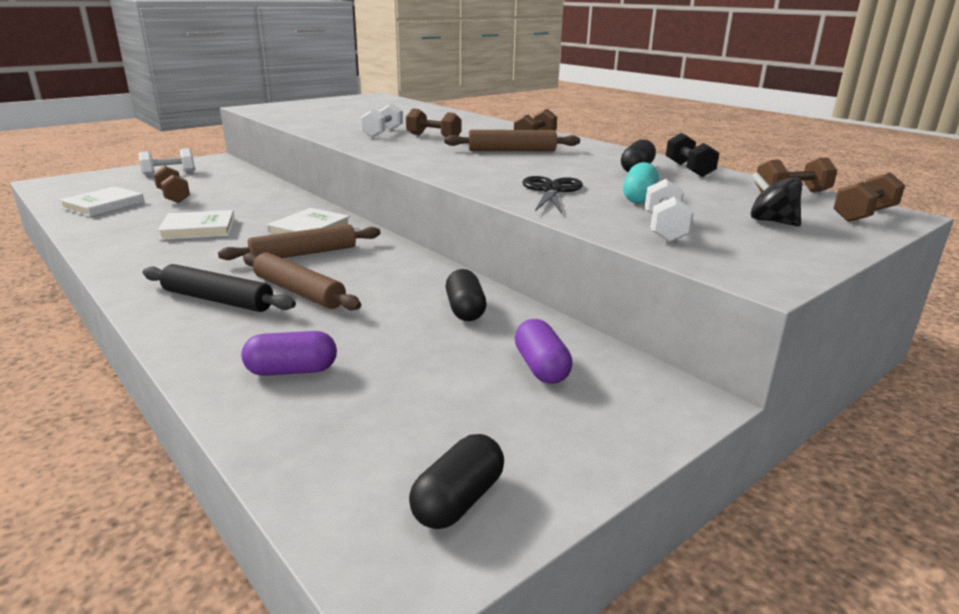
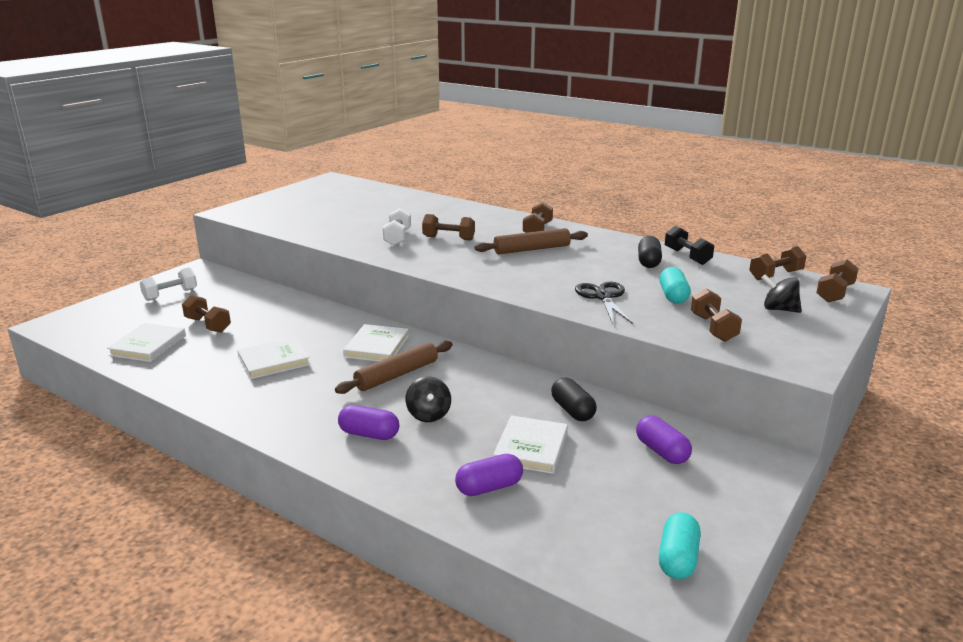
camera: 15 degrees left, 0 degrees up
(218, 300) = (369, 434): black rolling pin -> purple capsule
(299, 291) = (428, 415): brown rolling pin -> black spinning top
(381, 338) = (531, 448): none -> white book
(458, 500) = (678, 558): black capsule -> turquoise capsule
(664, 229) = (713, 328): white dumbbell -> brown dumbbell

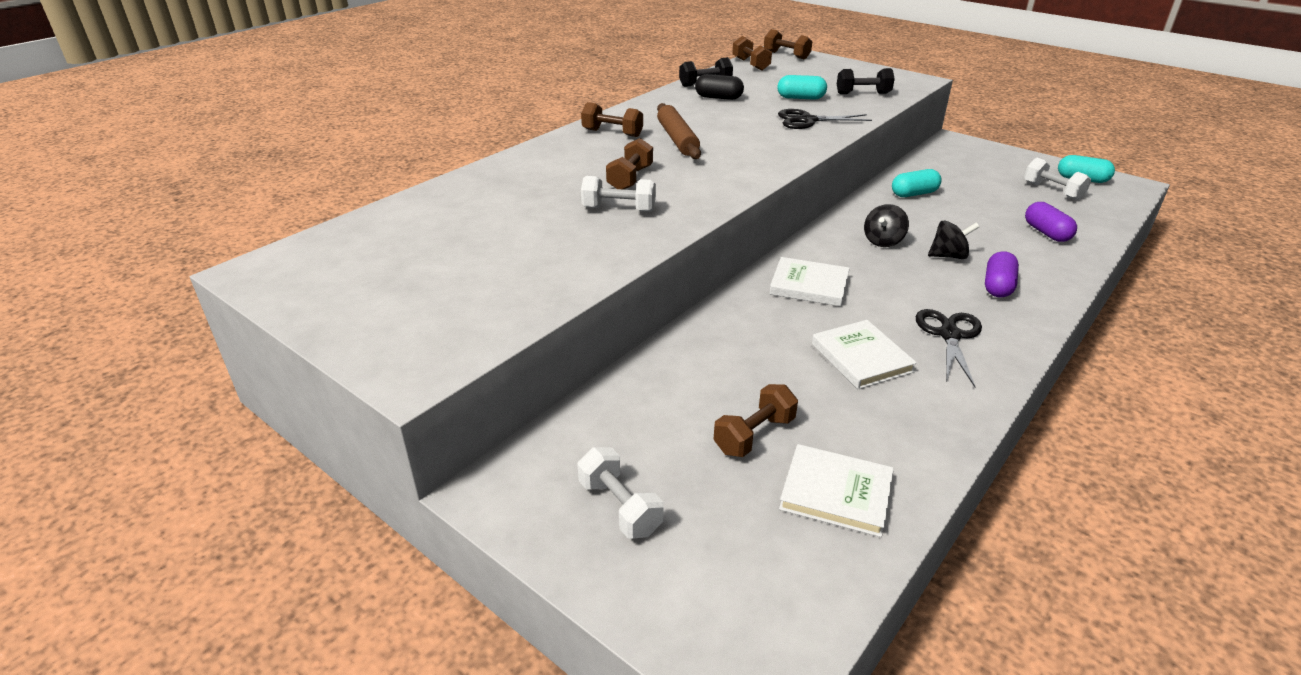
camera: 85 degrees left, 10 degrees up
(294, 399) = (949, 335): none -> black scissors
(397, 375) = (875, 272): brown rolling pin -> none
(531, 448) = (980, 214): white book -> none
(572, 410) = (914, 194): black capsule -> turquoise capsule
(620, 519) = (1052, 191): none -> white dumbbell
(661, 452) = (960, 169): purple capsule -> none
(713, 328) = (863, 93): brown dumbbell -> black dumbbell
(779, 309) = (821, 72): black spinning top -> black spinning top (883, 241)

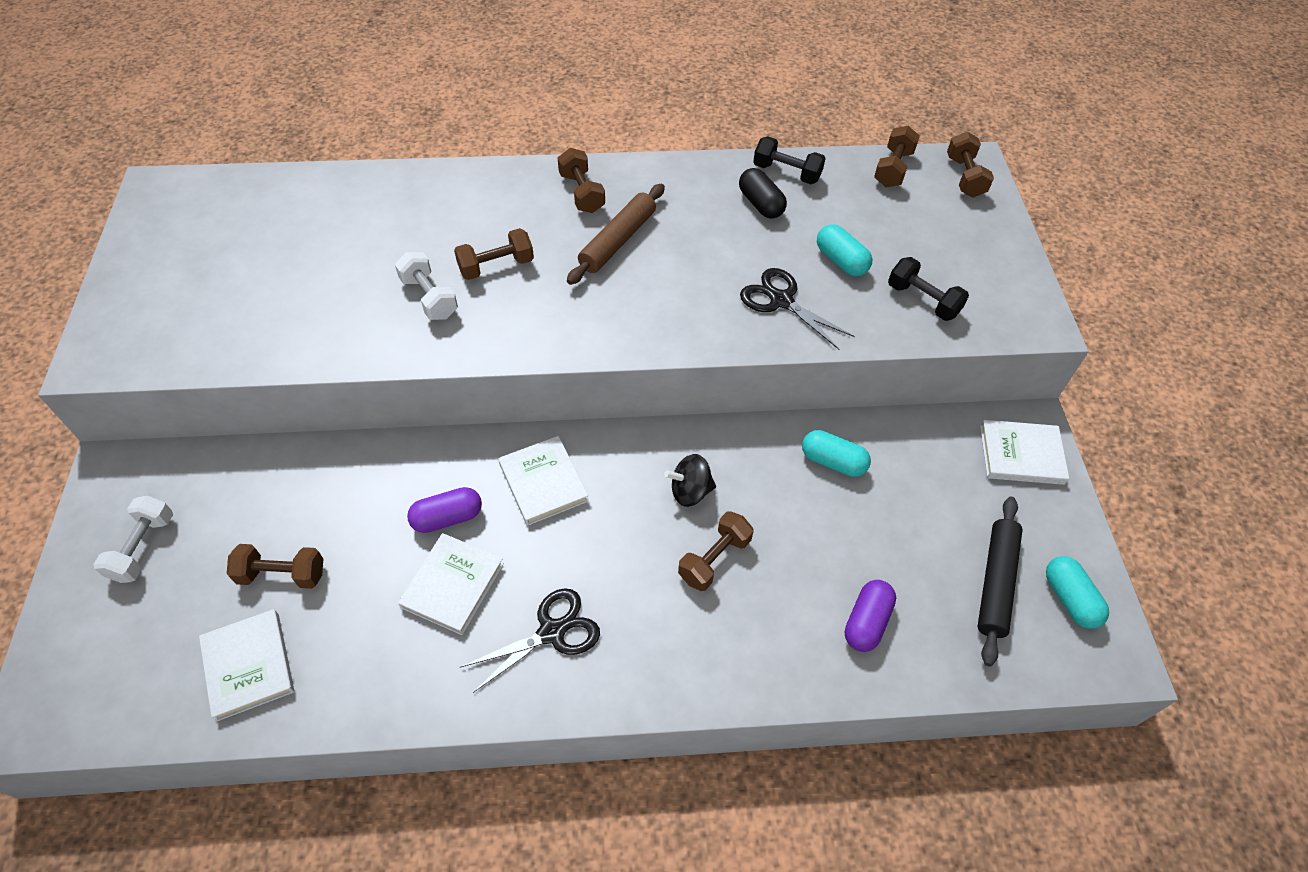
camera: 45 degrees right, 20 degrees up
(948, 256) = (714, 559): black spinning top -> brown dumbbell
(970, 150) = (1021, 455): none -> white book
(997, 286) = (689, 629): purple capsule -> purple capsule (447, 518)
(1052, 191) = (995, 582): white dumbbell -> black rolling pin

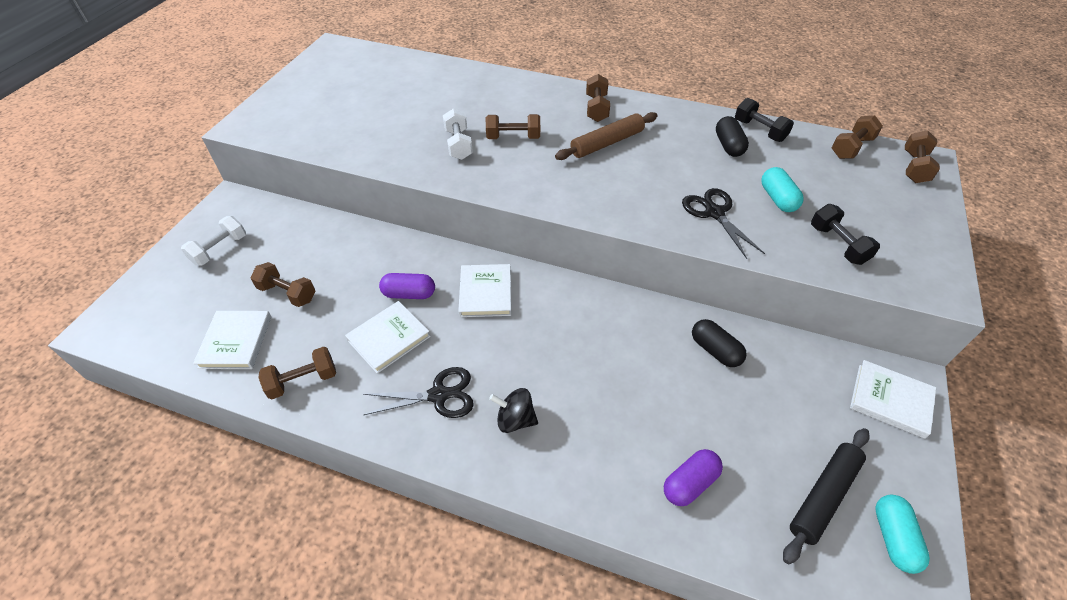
camera: 25 degrees right, 5 degrees down
(690, 491) = (589, 334): black spinning top -> black spinning top (515, 419)
(714, 559) = (585, 388): brown dumbbell -> brown dumbbell (303, 381)
(833, 461) = (715, 350): turquoise capsule -> black capsule

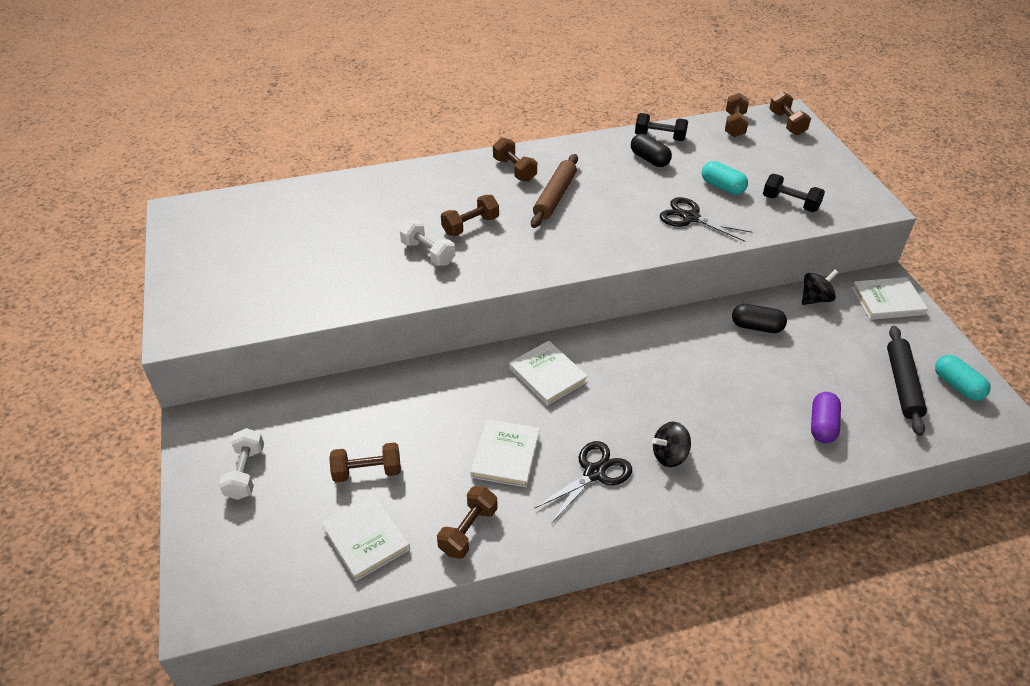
camera: 35 degrees left, 5 degrees down
(409, 294) = (483, 411): purple capsule -> none
(805, 356) = (815, 299): none -> black spinning top

